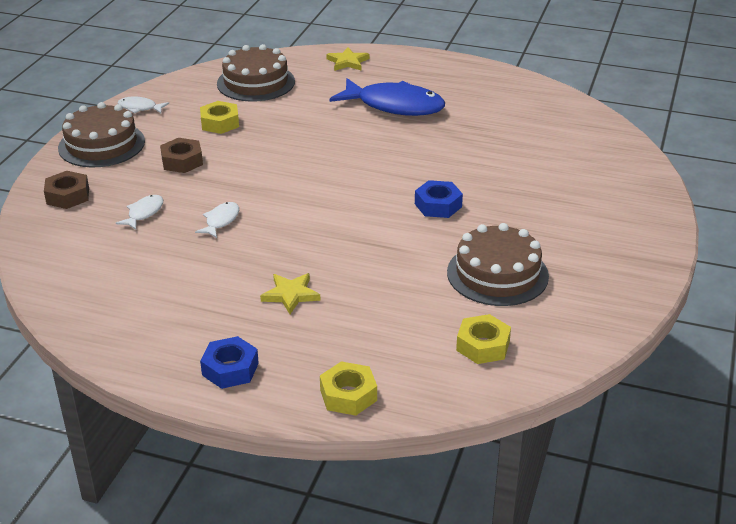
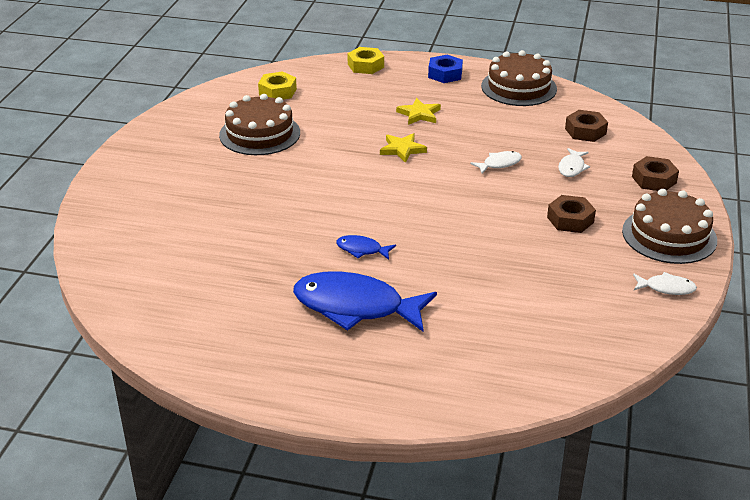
camera: 175 degrees right, 0 degrees up
(95, 258) = (585, 131): none -> brown nut
(220, 123) = (557, 270): yellow nut -> none
(221, 221) = (499, 164): white fish -> white fish turned 135 degrees counterclockwise
(256, 82) = (545, 339): brown cake -> brown cake (518, 87)
(347, 62) = (431, 388): yellow star -> yellow star (402, 149)
(385, 145) = (362, 250): none -> blue fish
(438, 205) = (305, 186): blue nut -> none

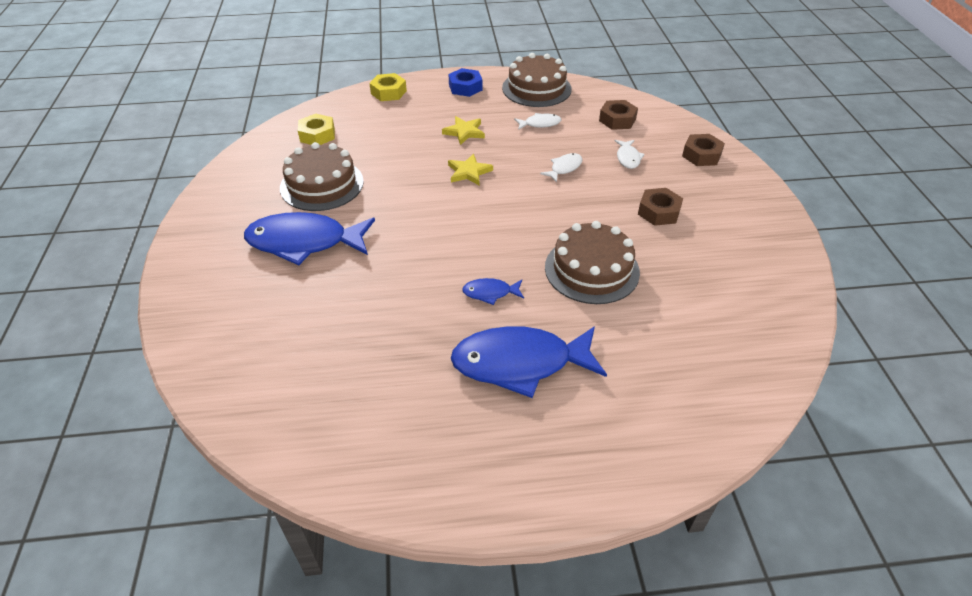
camera: 20 degrees left, 10 degrees up
(220, 176) = (304, 242): none -> blue fish
(666, 288) = (781, 263): white fish -> white fish (540, 124)
(669, 235) = (748, 208): brown cake -> brown cake (592, 269)

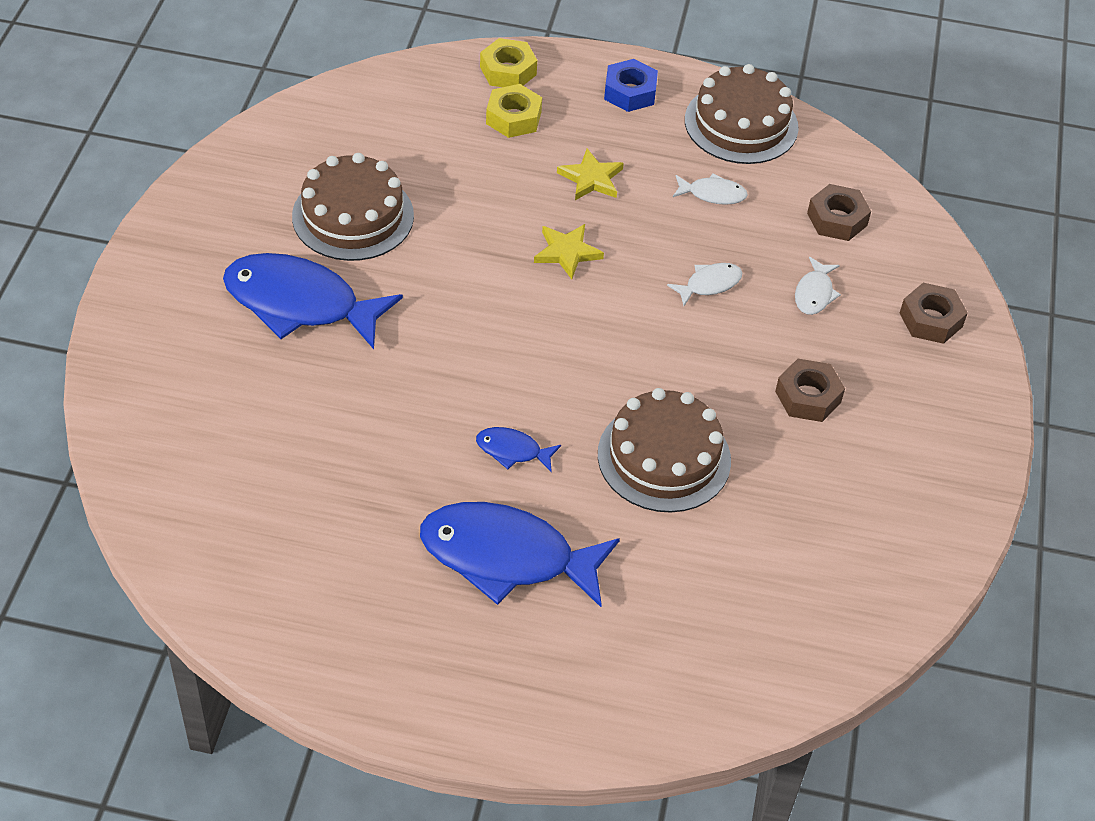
camera: 15 degrees right, 5 degrees up
(317, 135) = (375, 125): yellow nut -> yellow nut (513, 118)

